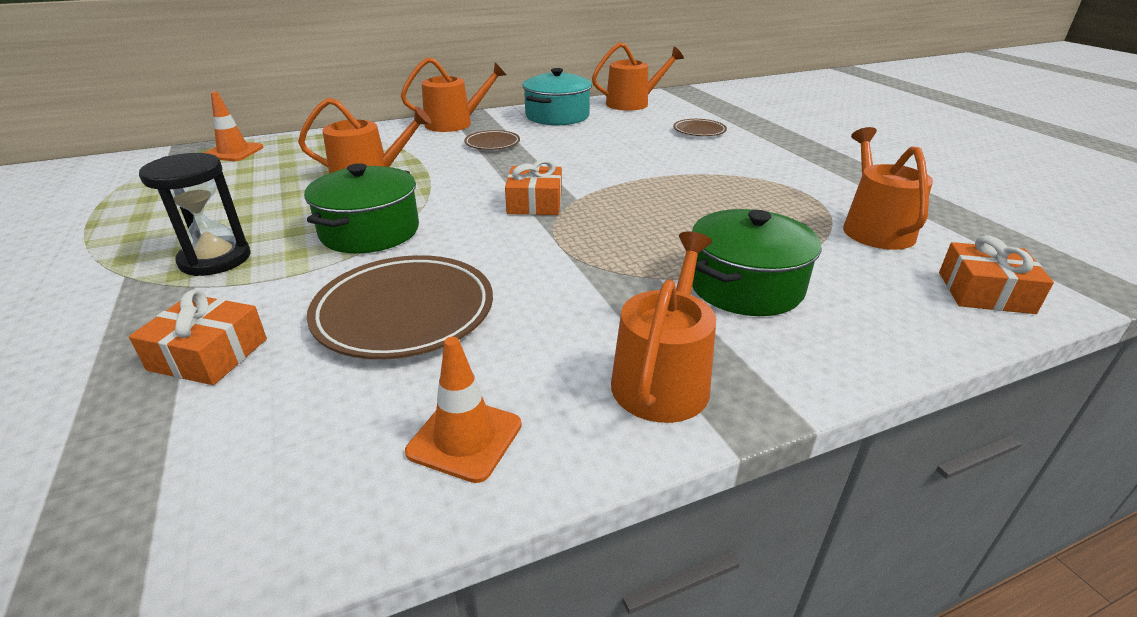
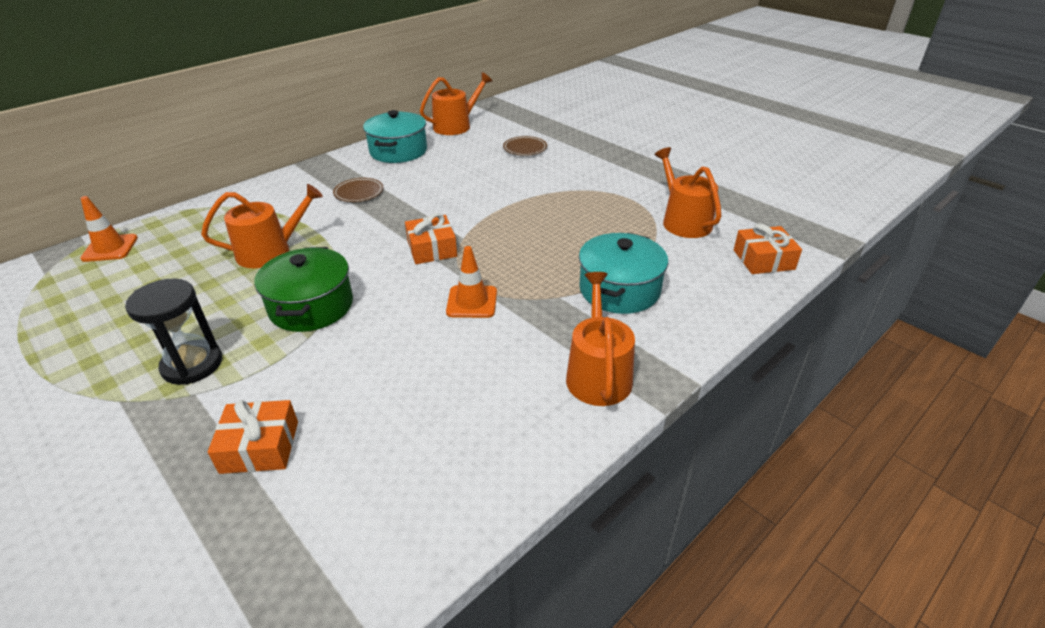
camera: 20 degrees left, 5 degrees up
(404, 313) = (391, 372): brown plate -> none
(454, 123) = (309, 175): orange watering can -> none
(465, 438) = (495, 452): orange traffic cone -> orange traffic cone (472, 302)
(745, 286) = (619, 290): green pot -> turquoise pot

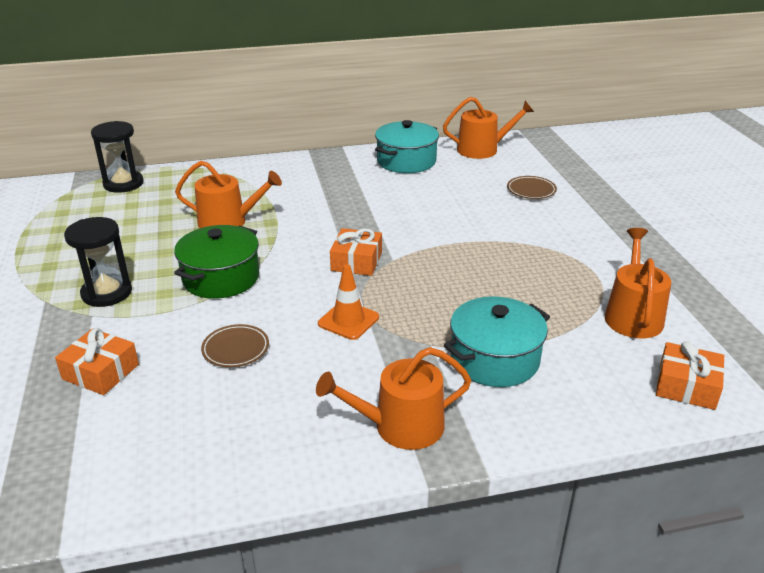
camera: 30 degrees right, 5 degrees down
(110, 248) = (123, 184): orange traffic cone -> black hourglass
(359, 193) = (339, 191): brown plate -> brown plate (235, 349)
(598, 374) = (400, 426): orange watering can -> orange watering can turned 135 degrees counterclockwise

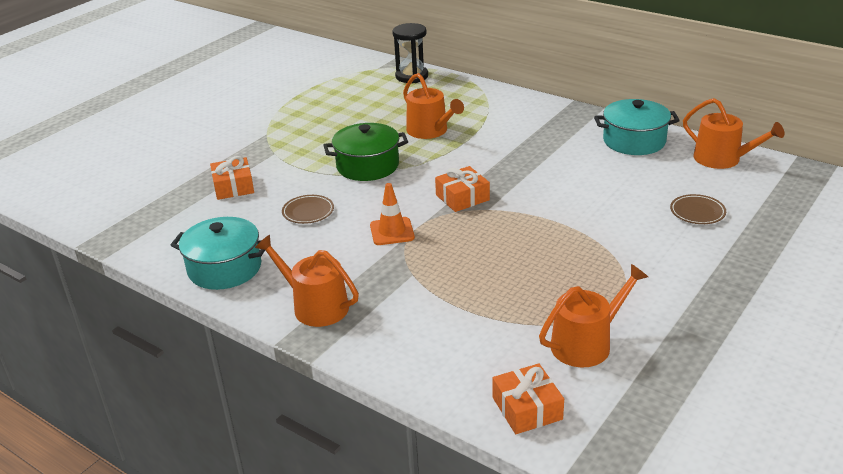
camera: 50 degrees right, 0 degrees up
(107, 293) = (299, 144): black hourglass -> none
(495, 359) = (433, 307): turquoise pot -> turquoise pot (224, 268)

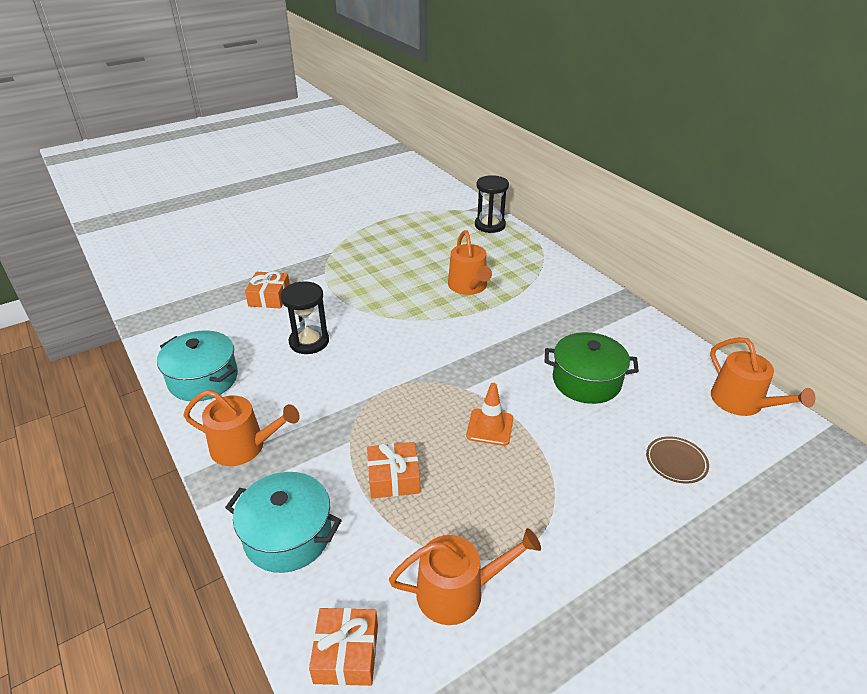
camera: 20 degrees right, 5 degrees up
(308, 212) = (309, 342): brown plate -> black hourglass
(315, 306) = (244, 446): orange watering can -> orange watering can turned 135 degrees clockwise
(367, 166) = (390, 308): green pot -> green pot (586, 381)
(392, 231) = (364, 386): orange traffic cone -> orange traffic cone (490, 427)
(462, 197) = (450, 368): orange gift -> orange gift (393, 478)
(634, 141) = (658, 352): turquoise pot -> turquoise pot (288, 535)

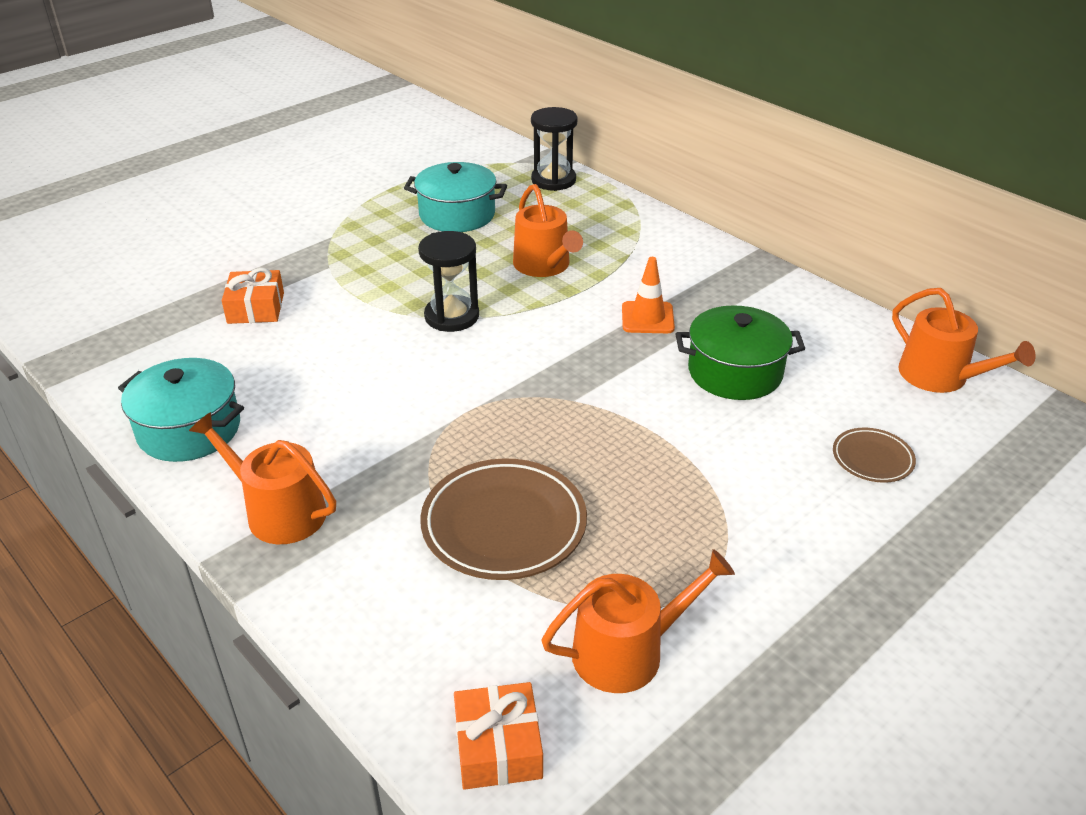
camera: 10 degrees left, 0 degrees up
(244, 446) = (278, 511): orange watering can -> orange watering can turned 150 degrees counterclockwise
(288, 535) = (376, 616): turquoise pot -> turquoise pot (457, 215)
(309, 342) = (333, 362): black hourglass -> black hourglass (452, 316)
(393, 478) = (504, 525): orange gift -> brown plate
(490, 427) = (619, 445): orange traffic cone -> orange traffic cone (647, 318)

